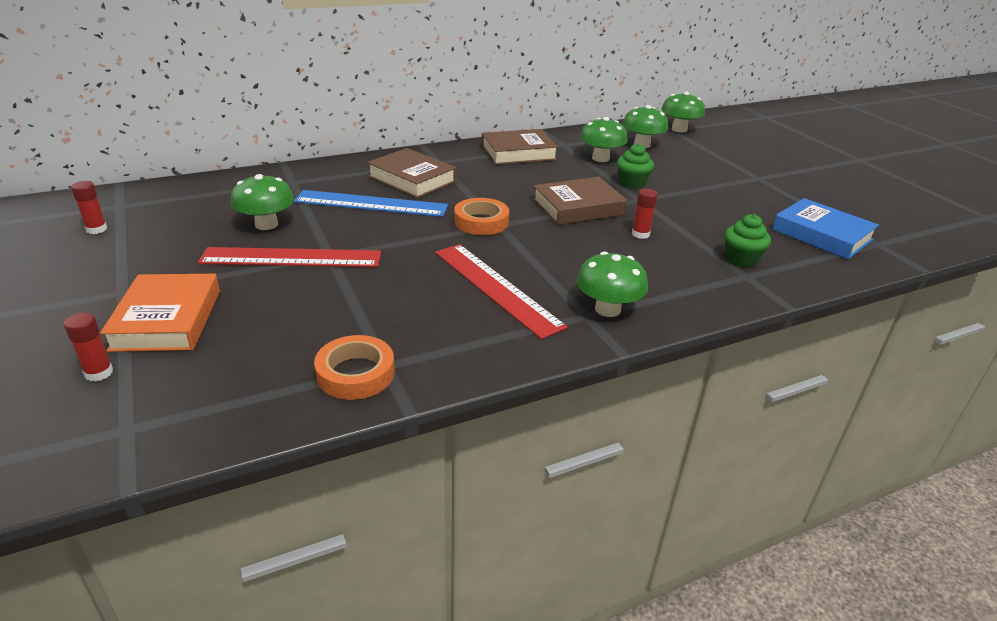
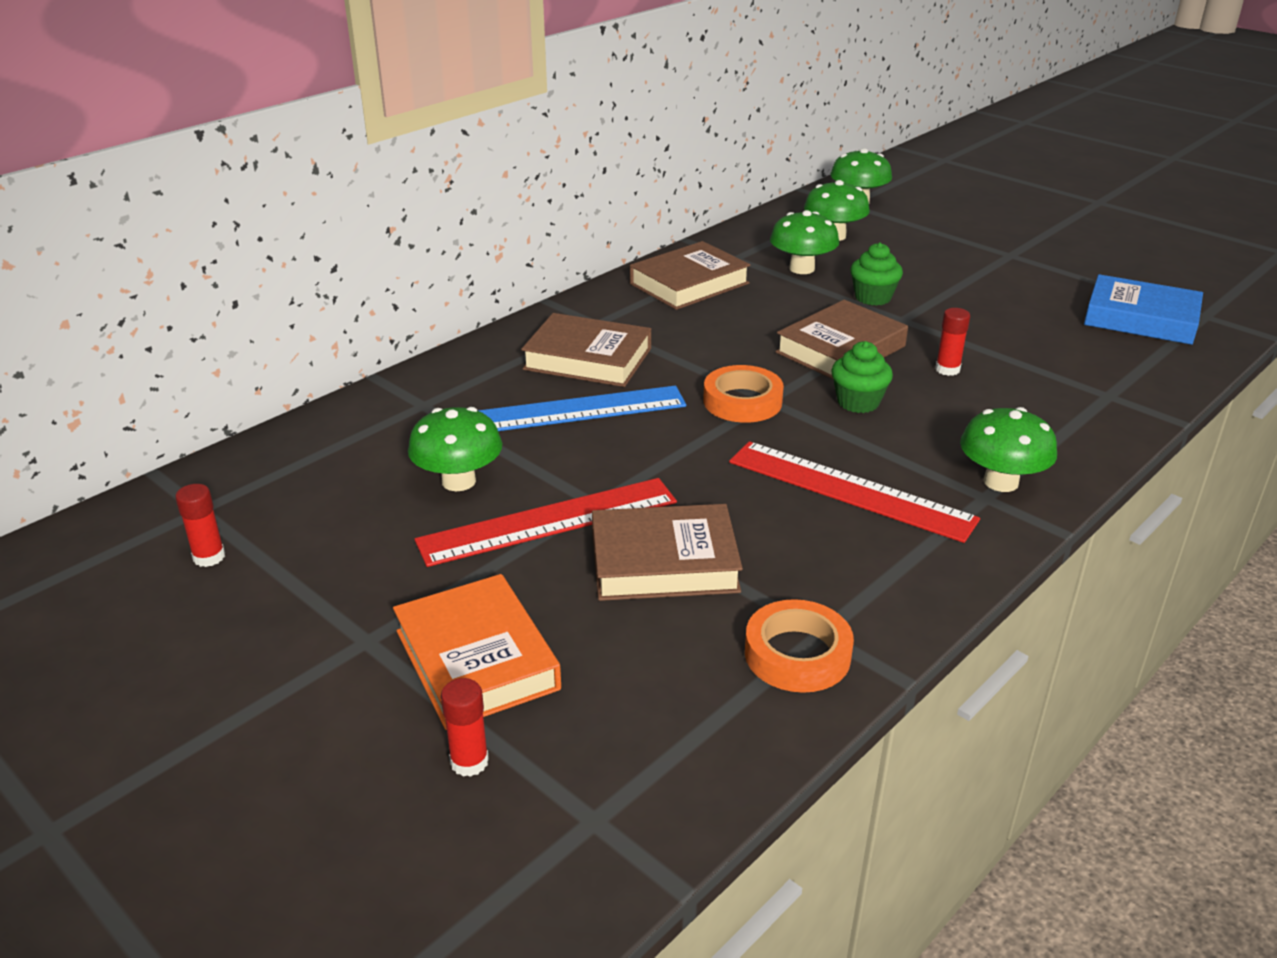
camera: 20 degrees left, 0 degrees up
(333, 297) = (664, 562): none -> brown book
(741, 259) = (1085, 374): green cupcake -> green cupcake (858, 402)

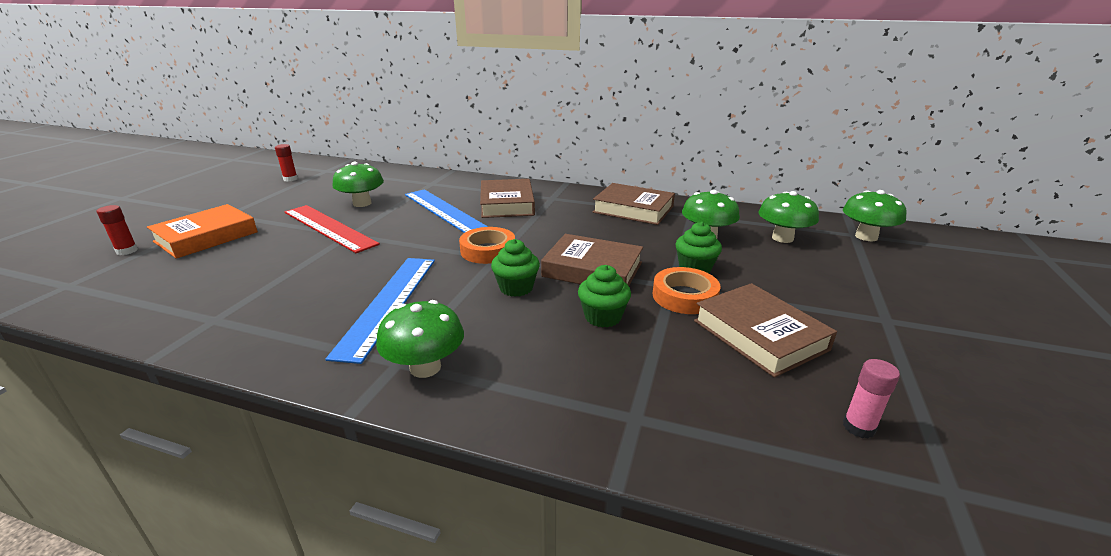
camera: 65 degrees right, 5 degrees down
(664, 562) = (291, 261): brown book -> brown book (759, 335)
(797, 654) = (191, 315): orange tape -> orange tape (684, 296)
(850, 490) = (389, 303): red ruler -> blue ruler
(947, 369) = (603, 317): red glue stick -> green cupcake
(1141, 318) = (858, 427): blue book -> pink glue stick

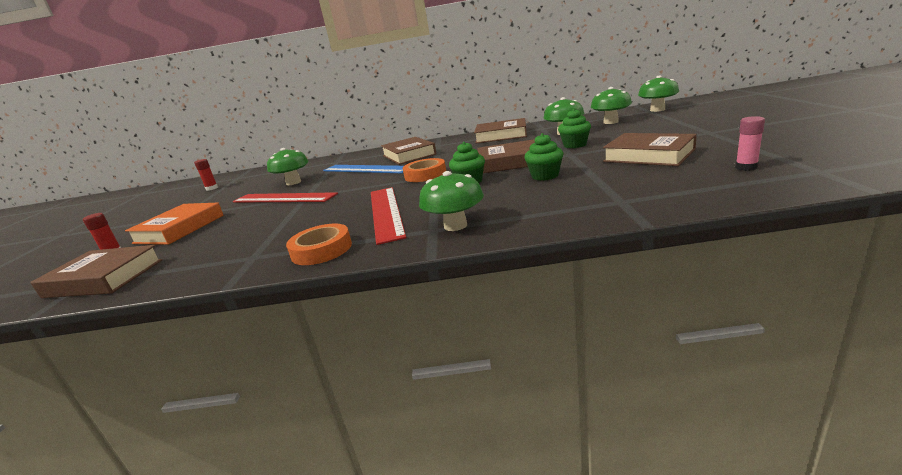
camera: 15 degrees left, 5 degrees down
(87, 287) = (104, 278): none -> brown book
(389, 303) = (386, 212): blue ruler -> red ruler
(684, 296) = (584, 155): orange tape -> orange tape (321, 250)

